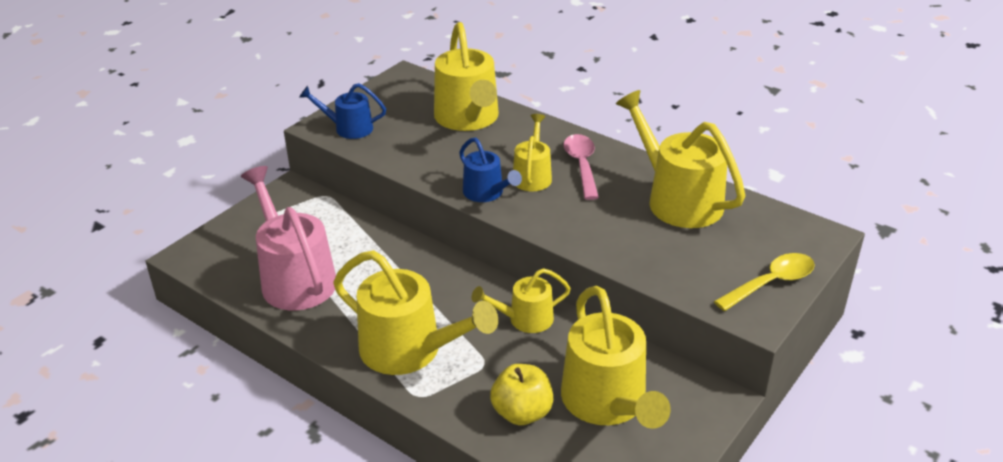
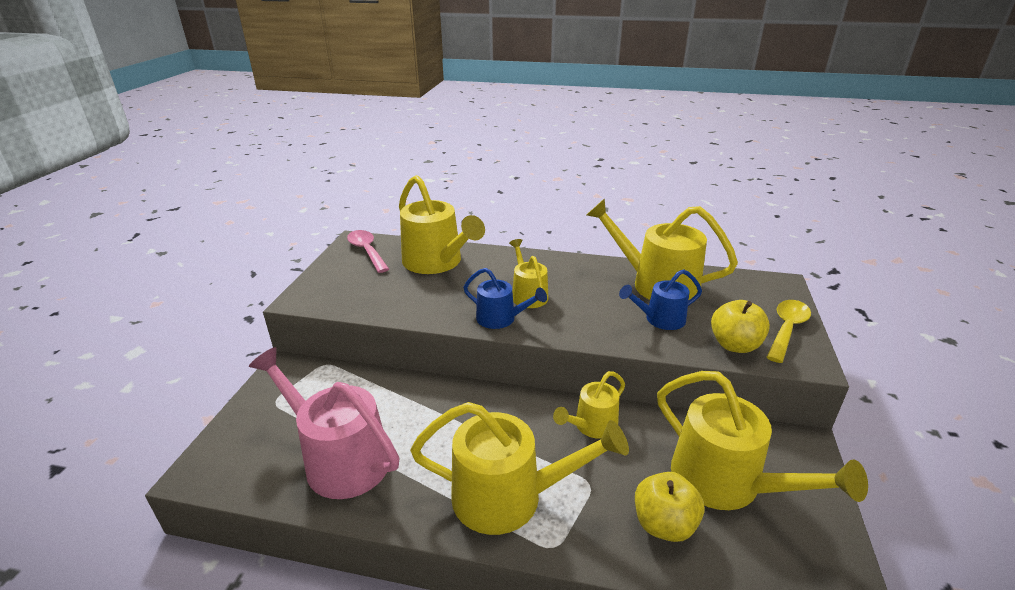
camera: 25 degrees left, 5 degrees down
(349, 128) = (330, 294): blue watering can -> blue watering can (660, 319)
(581, 165) = (560, 277): pink spoon -> pink spoon (367, 251)
(696, 282) = (734, 345): none -> yellow apple

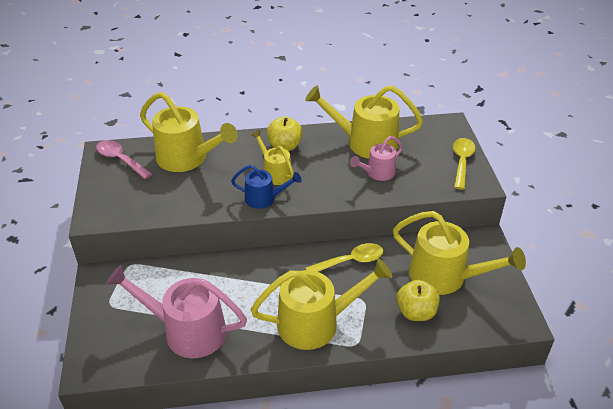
camera: 20 degrees left, 10 degrees up
(592, 426) = (350, 261): yellow watering can -> yellow spoon
(660, 319) = (377, 173): blue watering can -> pink watering can
(734, 345) = (432, 182): yellow apple -> yellow apple (284, 146)

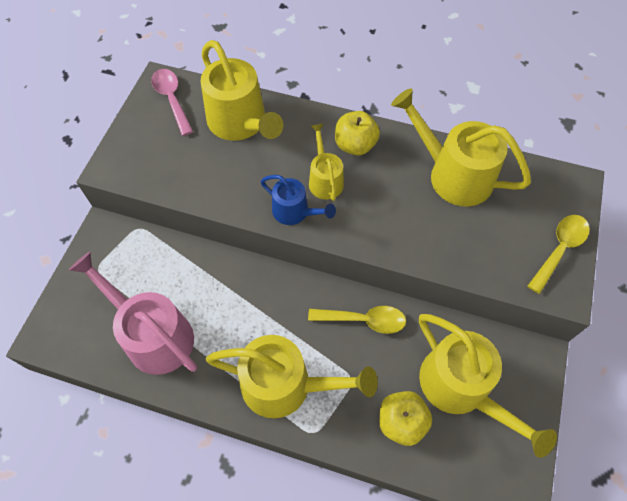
camera: 25 degrees right, 20 degrees up
(377, 173) = (444, 226): pink watering can -> none

